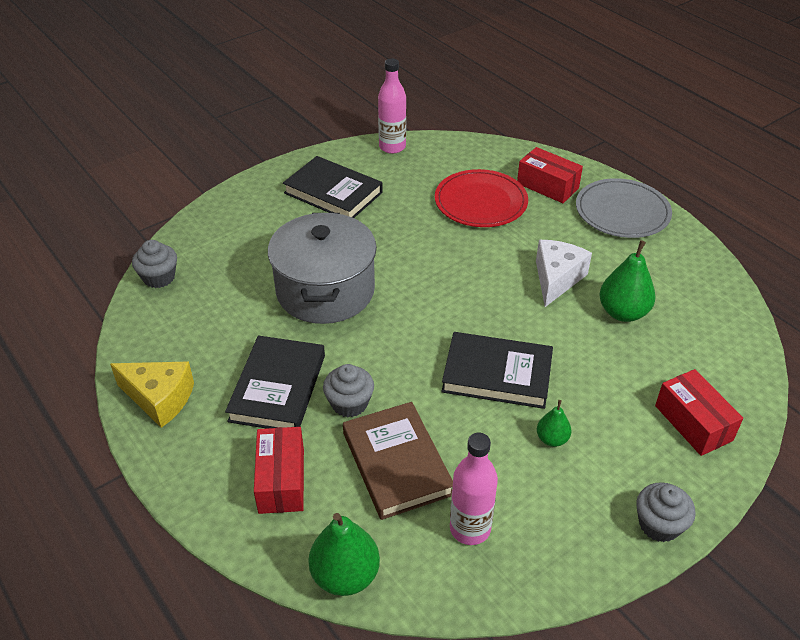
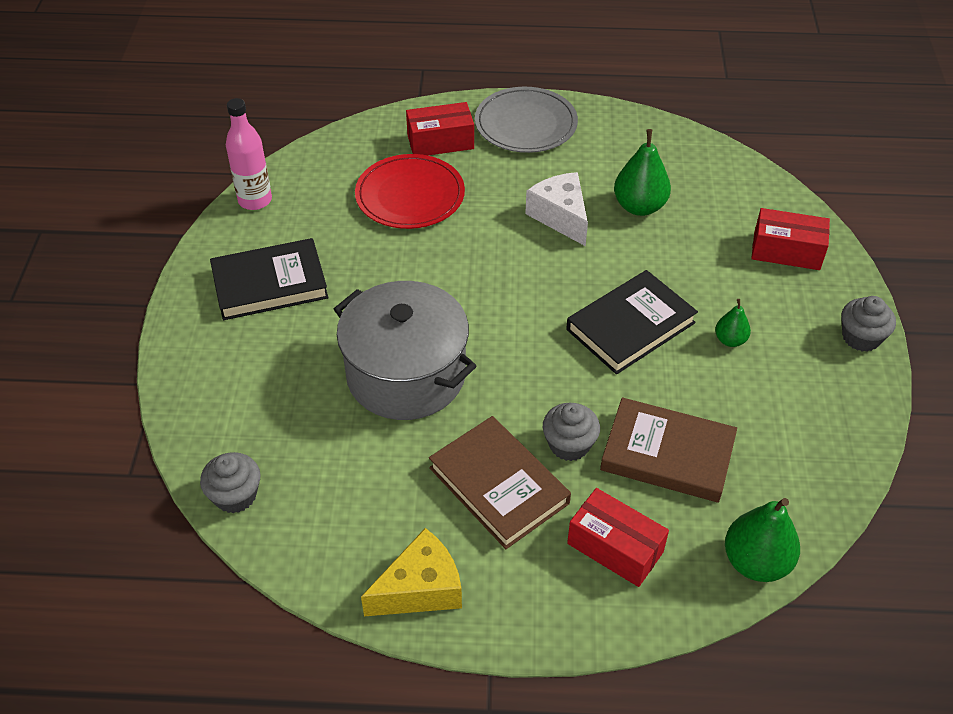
camera: 50 degrees left, 5 degrees up
(278, 388) = (499, 485): black book -> brown book
(470, 528) = (775, 450): pink bottle -> none

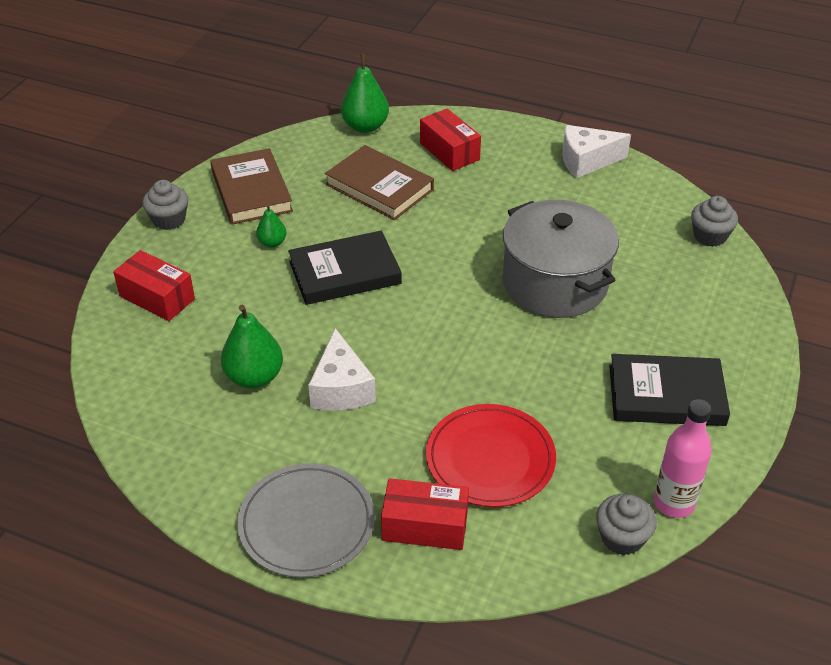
camera: 160 degrees left, 5 degrees down
(420, 589) = (586, 161): yellow cheese -> white cheese
(499, 485) = (511, 198): brown book -> brown book (251, 191)
(569, 444) = (447, 208): grey cupcake -> grey cupcake (622, 538)

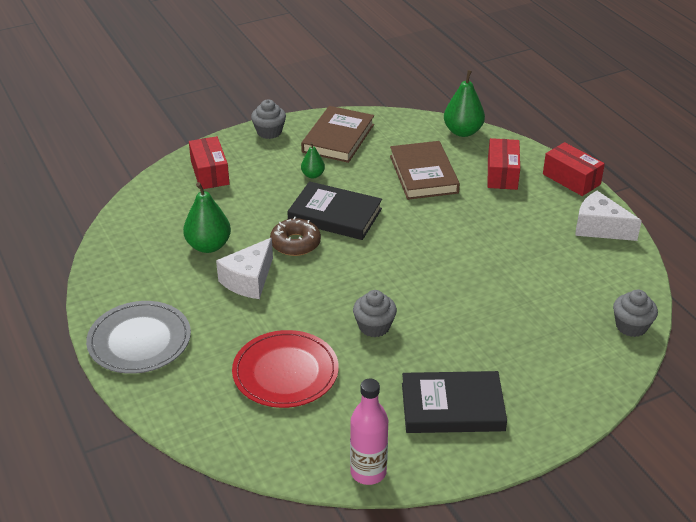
camera: 40 degrees right, 5 degrees down
(341, 323) = (295, 243): none -> brown donut
(425, 526) = (199, 384): red box -> red box (571, 179)
(555, 283) = (467, 294): grey pot -> none
(622, 538) = (307, 469): grey cupcake -> grey cupcake (374, 326)
(666, 395) = (452, 407): black book -> black book turned 45 degrees counterclockwise

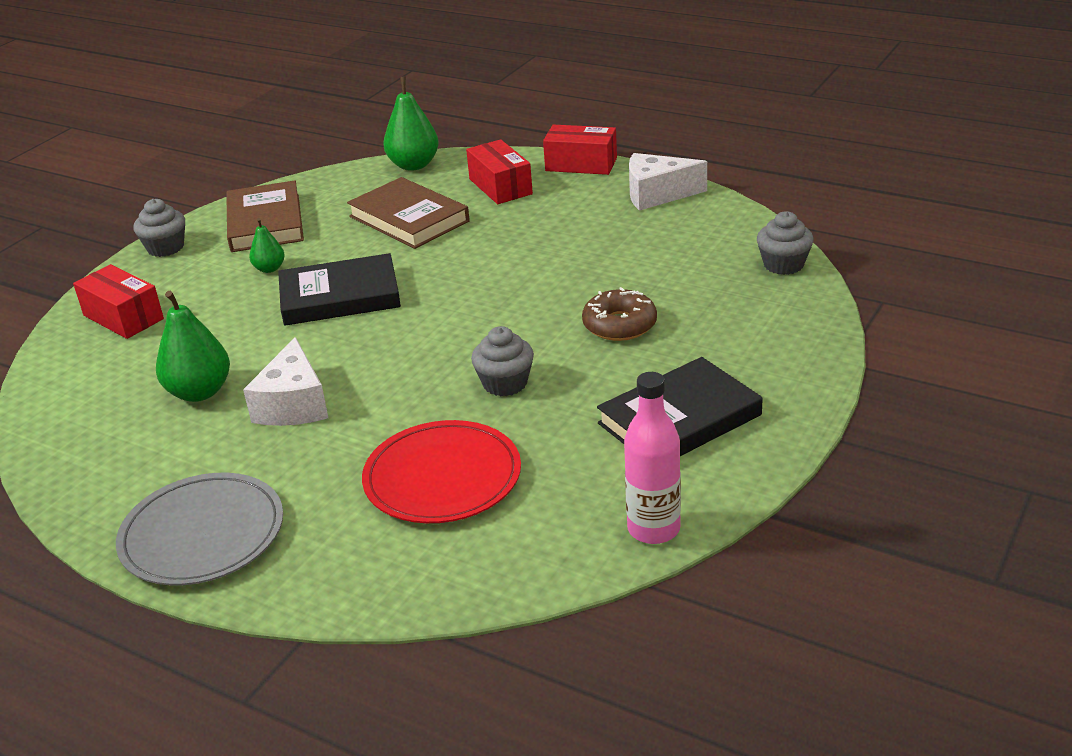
camera: 30 degrees left, 5 degrees down
(295, 243) = (317, 343): brown donut -> brown donut (619, 325)

